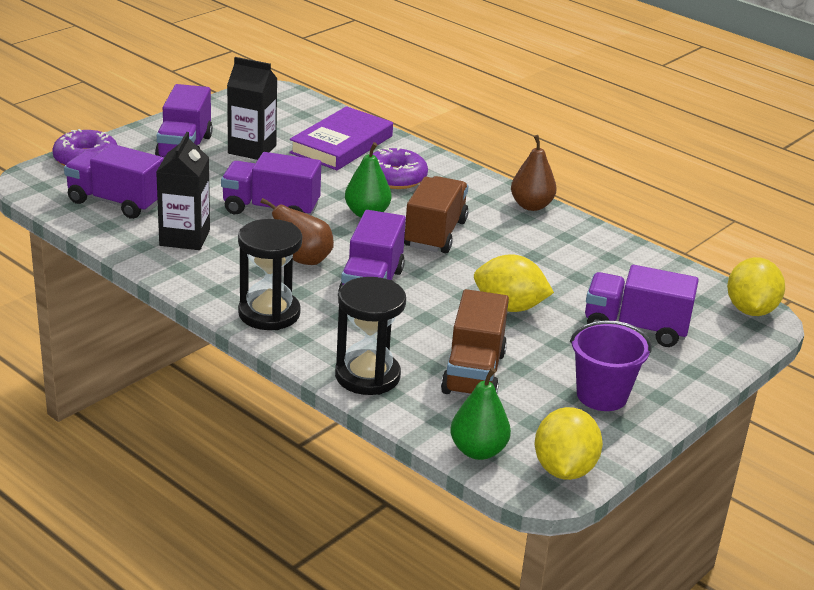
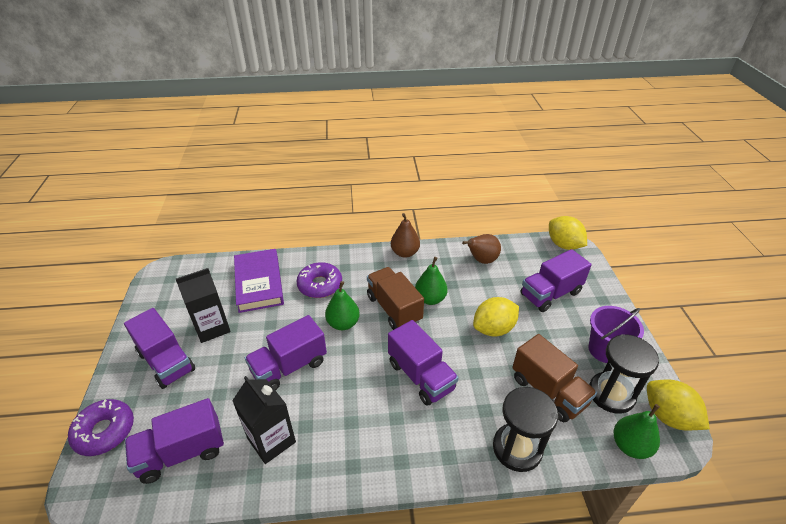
camera: 45 degrees left, 10 degrees up
(269, 313) = (406, 454): black hourglass -> black hourglass (611, 394)
(303, 260) = (362, 390): brown pear -> brown pear (481, 260)
(487, 250) = (430, 299): none -> green pear

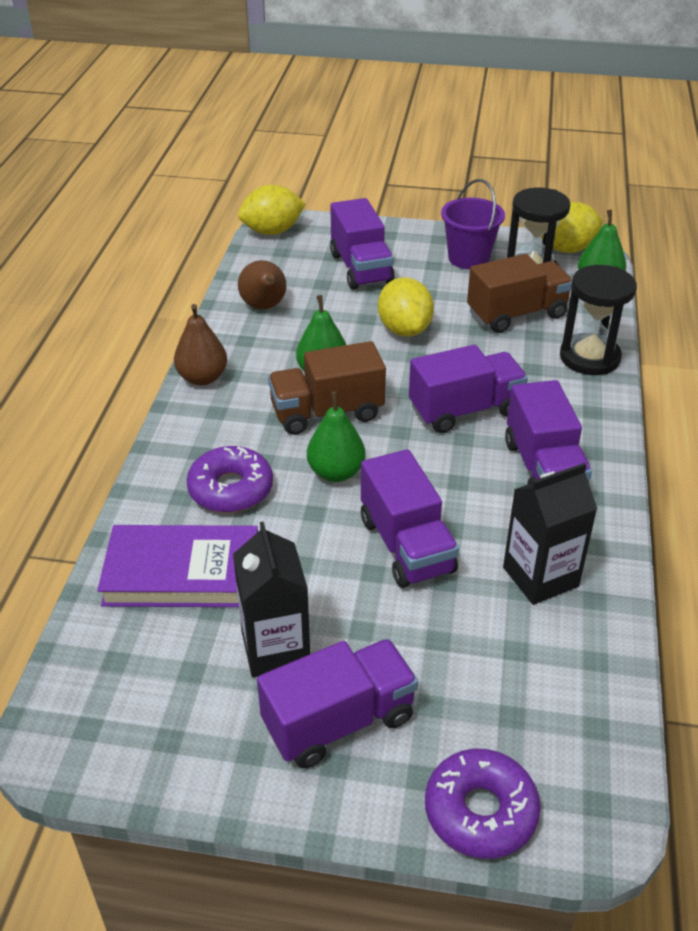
camera: 75 degrees left, 0 degrees up
(182, 452) = (544, 689): purple truck -> purple truck (543, 468)

